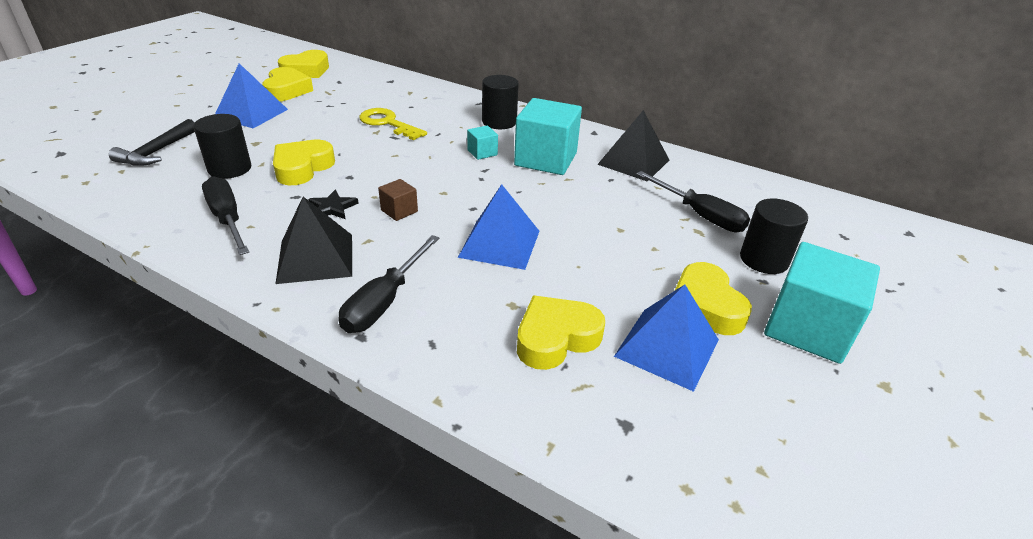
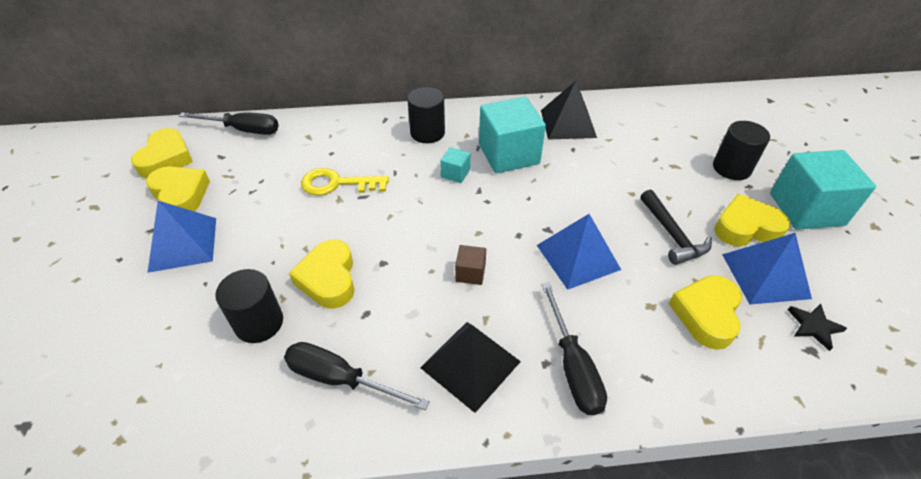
camera: 35 degrees left, 10 degrees up
(157, 152) = (147, 351): black hammer -> black hammer (672, 235)
(332, 208) = (414, 305): black star -> black star (814, 326)
(700, 215) = (660, 151): black screwdriver -> black screwdriver (243, 130)
(705, 306) = (746, 227): yellow heart -> yellow heart turned 135 degrees clockwise

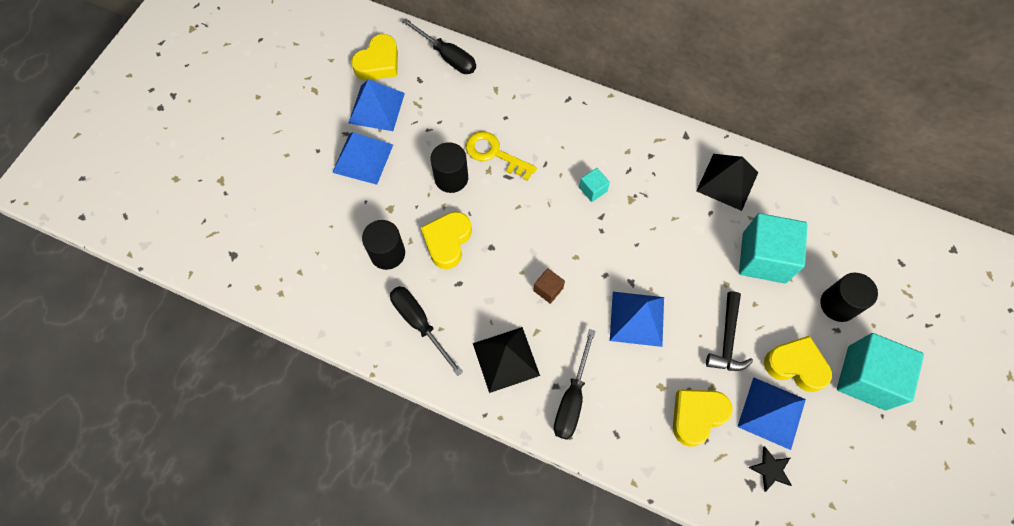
camera: 30 degrees right, 20 degrees up
(181, 195) = (376, 108): yellow heart -> blue pyramid
(427, 133) = (595, 132): black cylinder -> black cylinder (451, 178)
(509, 154) = (650, 191): turquoise cube -> turquoise cube (764, 258)

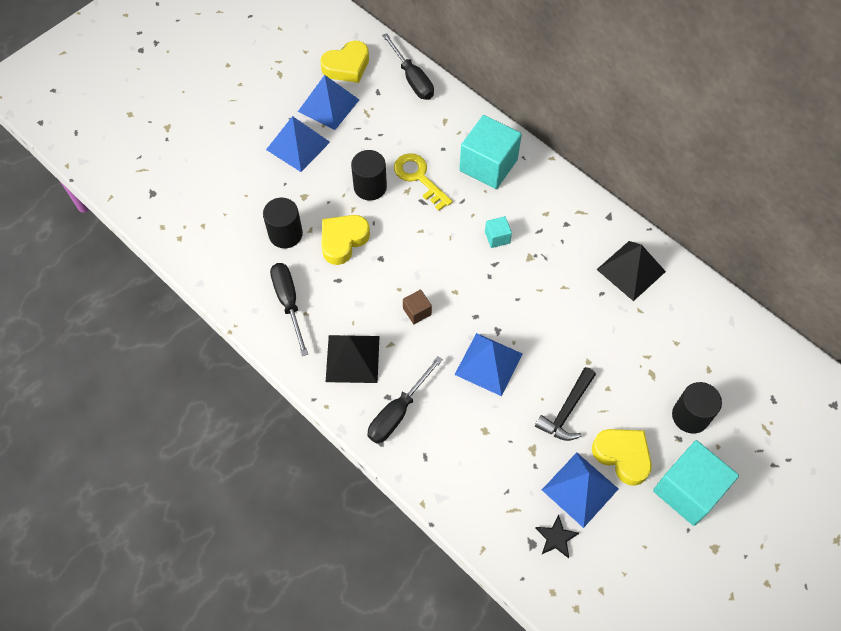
camera: 20 degrees right, 5 degrees down
(697, 416) = (507, 467): yellow heart -> none
(764, 258) = (635, 350): turquoise cube -> turquoise cube (488, 165)

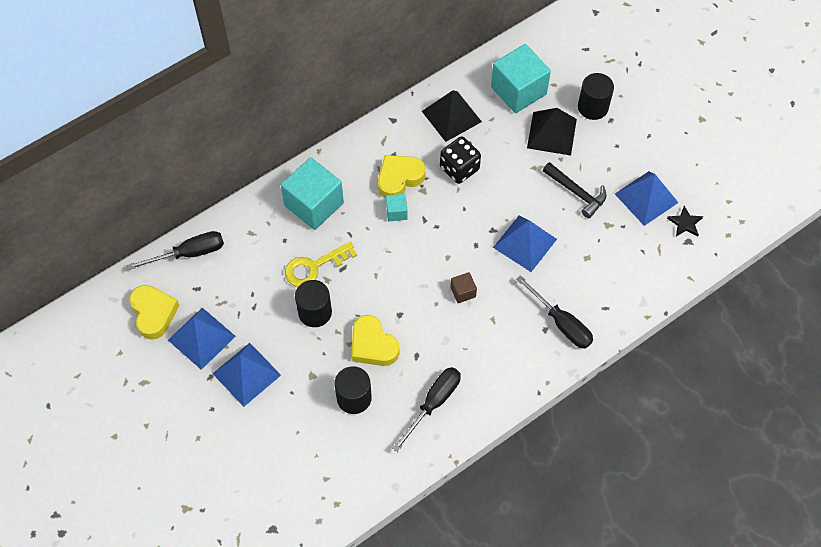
camera: 80 degrees left, 0 degrees up
(288, 302) = (433, 403): black screwdriver -> black screwdriver turned 135 degrees clockwise
(352, 358) = (502, 353): black pyramid -> black pyramid (551, 133)
(566, 287) = (459, 168): none -> black dice
(622, 456) = (621, 162): yellow heart -> yellow heart (399, 178)
(688, 490) = (654, 124): turquoise cube -> turquoise cube (518, 91)

